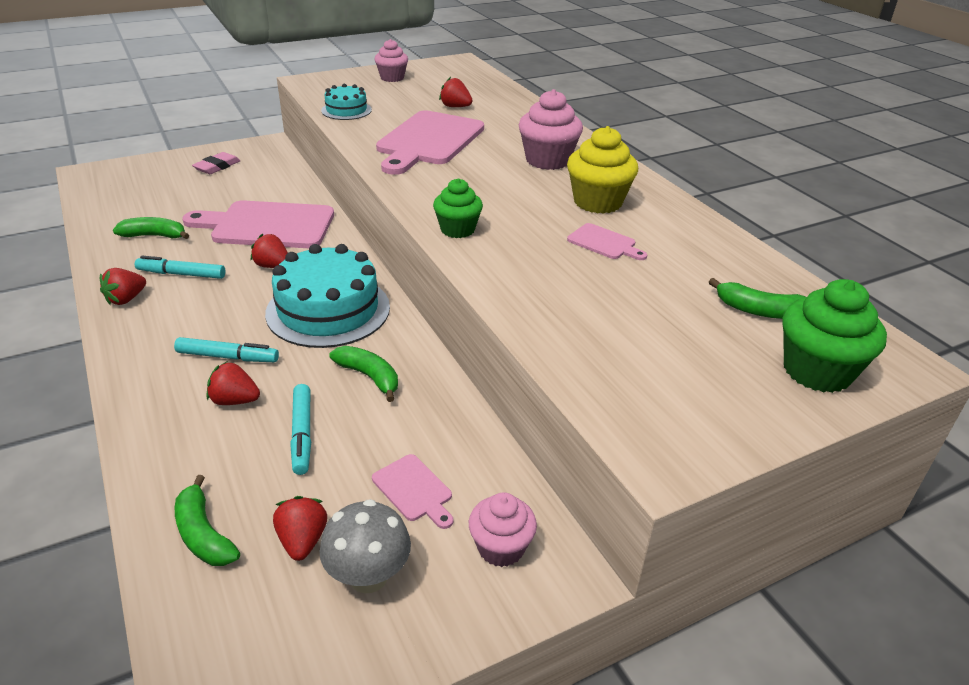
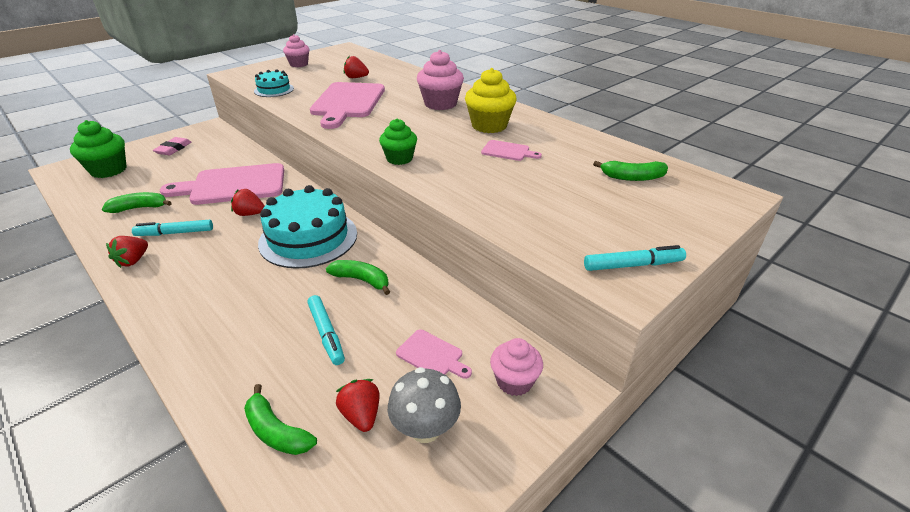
camera: 15 degrees left, 0 degrees up
(228, 357) = (240, 288): turquoise marker -> turquoise marker (633, 265)
(235, 400) = (260, 320): red strawberry -> none
(817, 371) = (689, 209): green cupcake -> green cupcake (108, 170)

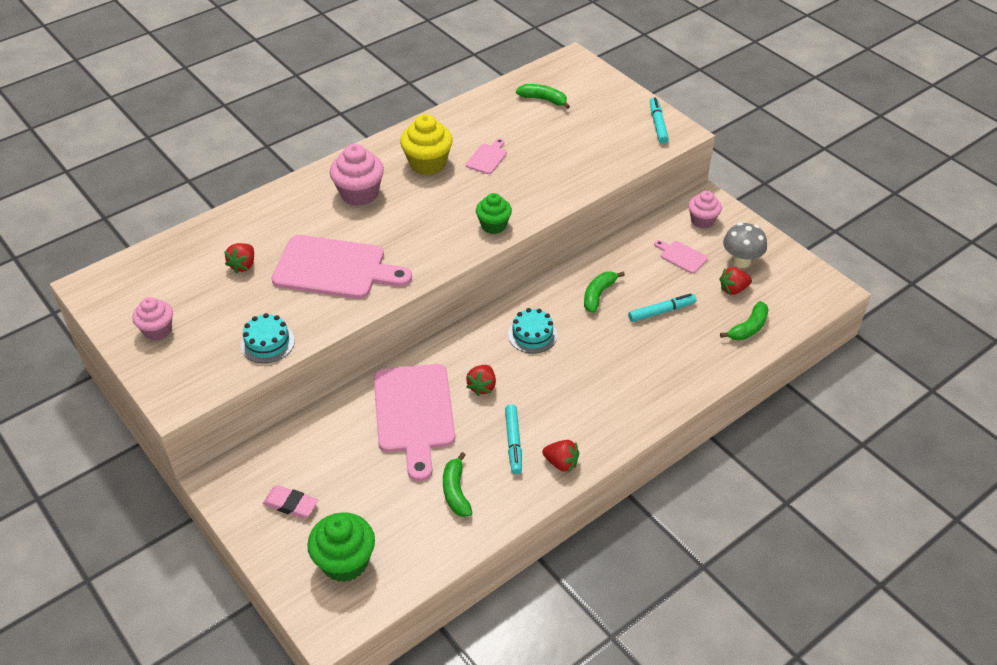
camera: 85 degrees left, 10 degrees up
(308, 238) = (532, 335): turquoise cake -> turquoise cake, size x0.52
(432, 355) = (681, 256): pink cutting board -> pink cutting board turned 90 degrees counterclockwise
(632, 177) = (543, 100): green banana -> green banana turned 75 degrees counterclockwise

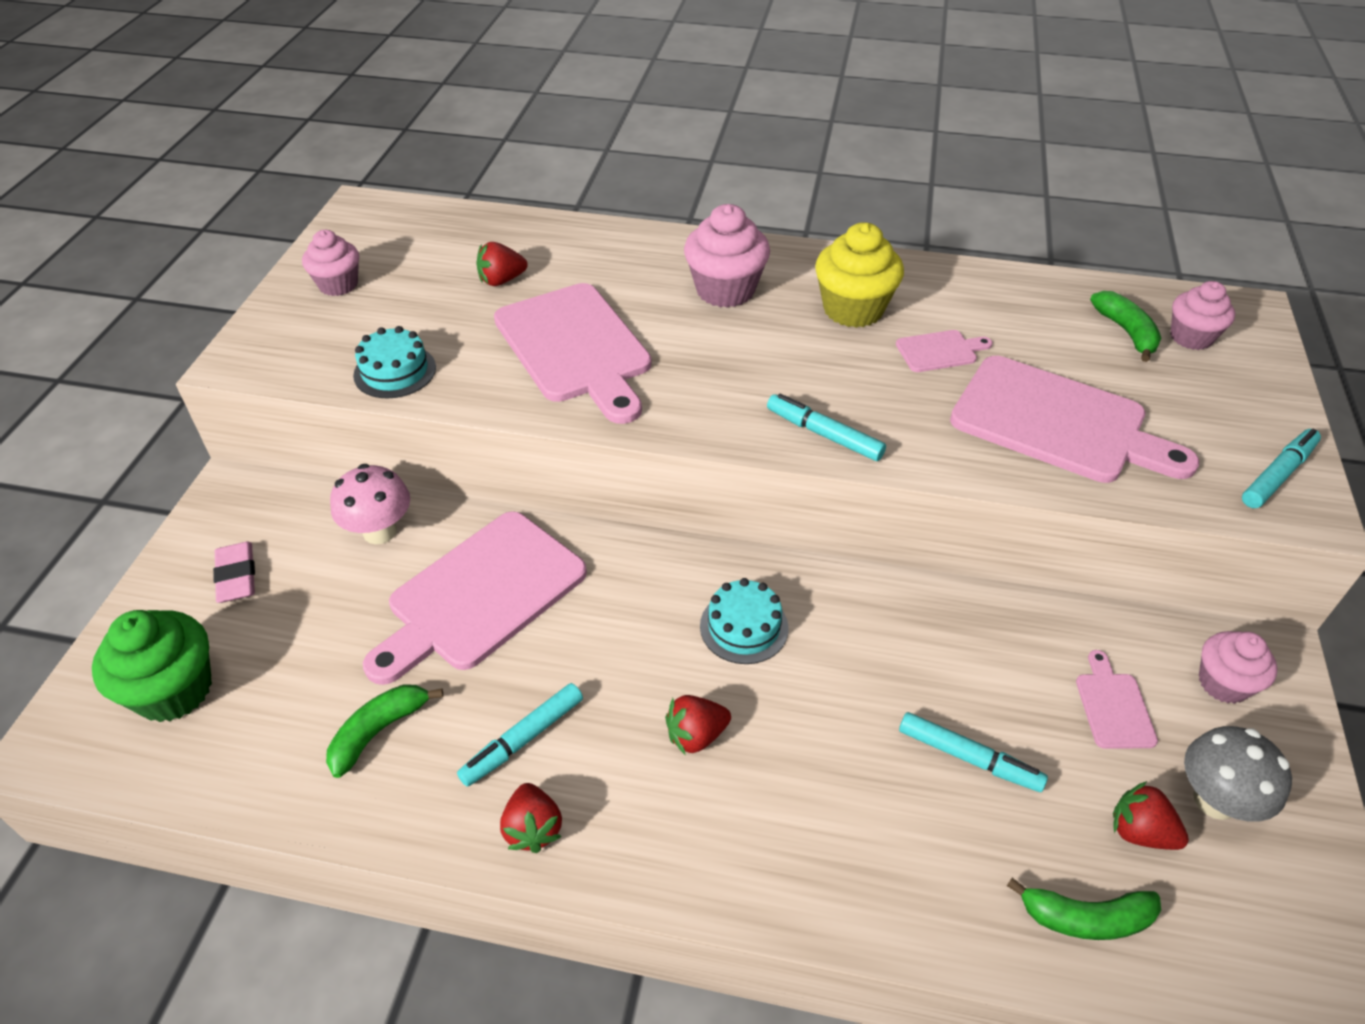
camera: 50 degrees right, 0 degrees up
(326, 431) = (380, 531): none -> pink mushroom
(482, 387) = (593, 634): red strawberry -> red strawberry (696, 735)
(493, 225) = (824, 434): green cupcake -> turquoise marker
(567, 157) = (1057, 422): none -> pink cutting board
(568, 86) = (1191, 337): none -> pink cupcake
(598, 295) = (905, 652): green banana -> none

